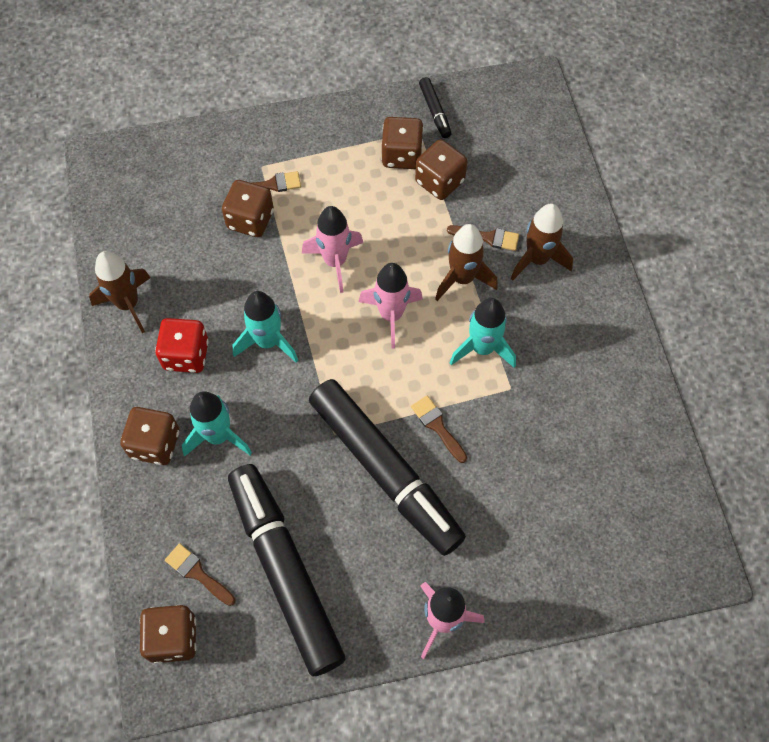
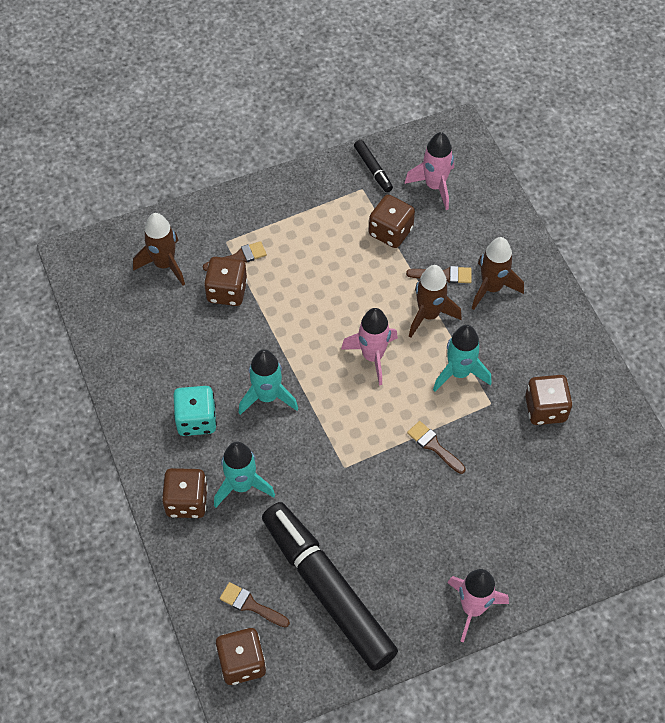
camera: 10 degrees left, 5 degrees down
(128, 304) = (133, 383): brown rocket -> brown rocket (164, 264)
(186, 355) = (196, 420): red dice -> turquoise dice
(335, 262) = (312, 317): pink rocket -> pink rocket (435, 186)
(385, 471) = (396, 491): black marker -> none
(402, 155) = (351, 213): brown dice -> brown dice (545, 409)

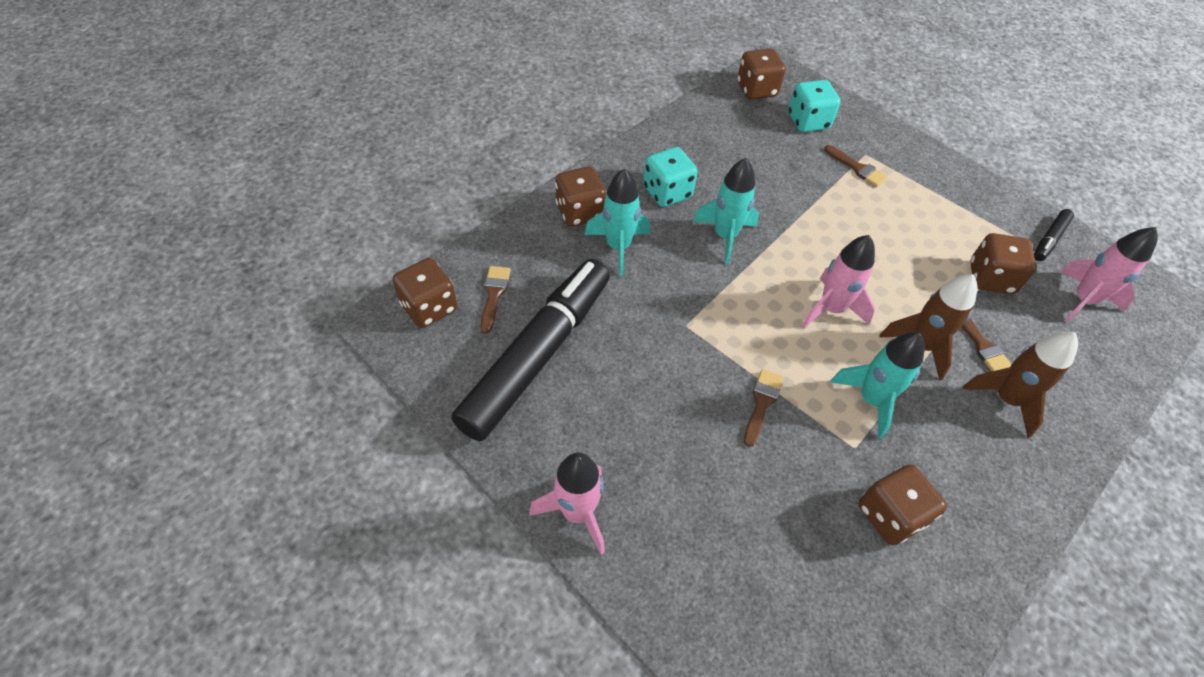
camera: 65 degrees right, 5 degrees down
(164, 264) = (808, 121): brown rocket -> turquoise dice
(227, 291) = (815, 171): brown dice -> brown dice (756, 90)

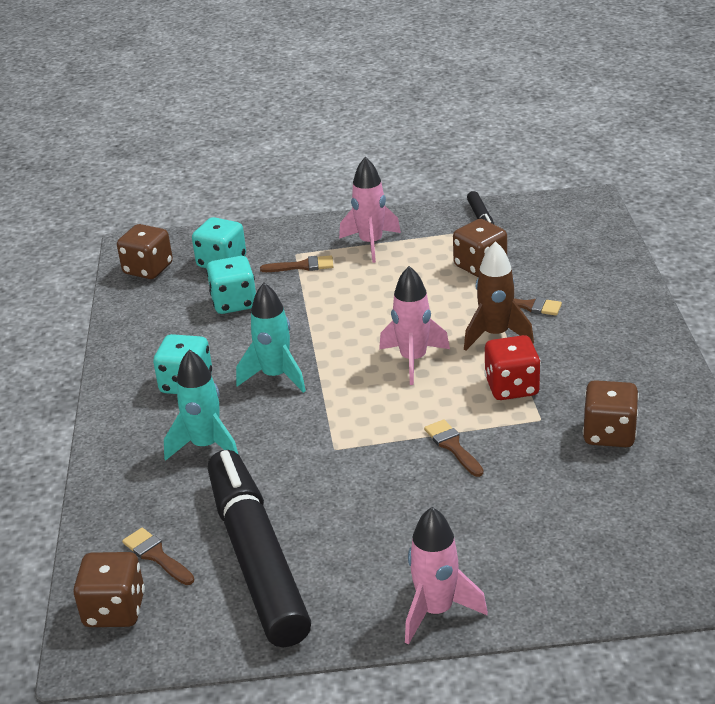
camera: 45 degrees left, 20 degrees down
(580, 212) = (136, 450): brown dice -> none
(774, 158) = (234, 303): none -> turquoise dice
(871, 400) = (511, 387): turquoise rocket -> red dice
(1006, 399) = (580, 322): brown rocket -> none
(1083, 300) = (546, 238): pink rocket -> pink rocket (371, 244)

